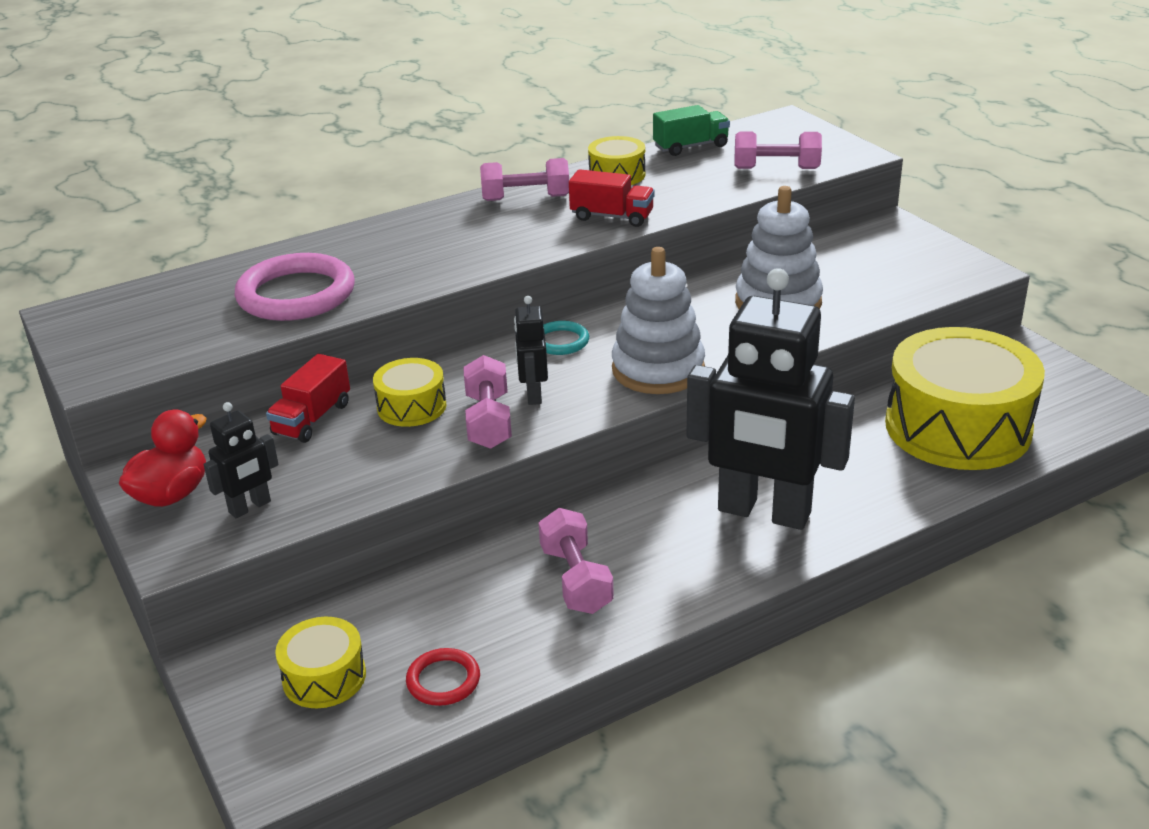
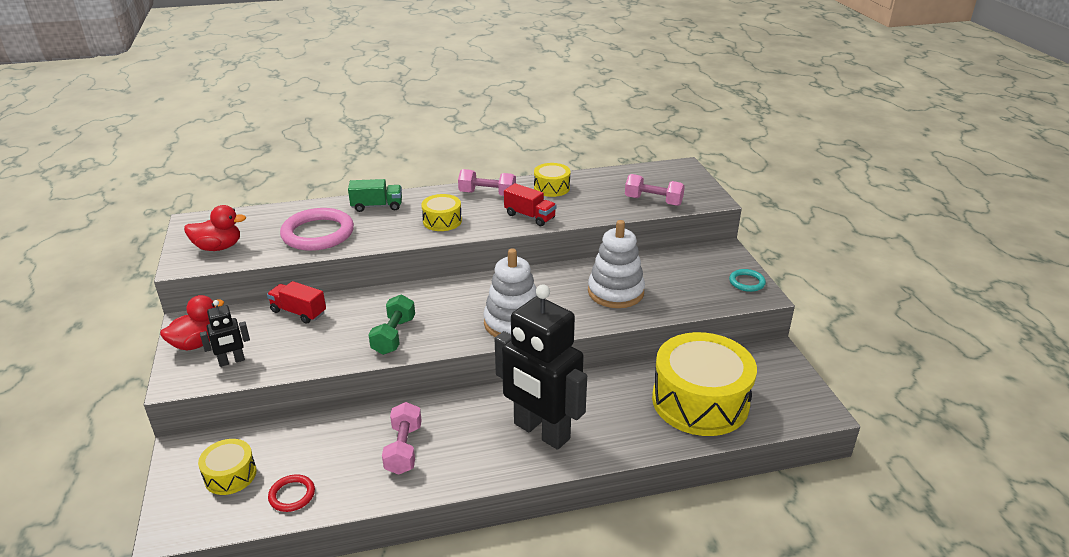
camera: 15 degrees right, 0 degrees up
(142, 342) = (218, 247): none -> red duck
(312, 419) = (298, 312): red truck -> red truck turned 75 degrees clockwise
(411, 406) = (357, 316): yellow drum -> yellow drum (442, 221)
(489, 421) = (394, 336): pink dumbbell -> green dumbbell
(533, 394) = (430, 324): black robot -> none
(560, 341) = (467, 291): turquoise ring -> turquoise ring (746, 282)
(691, 146) = (610, 176): green truck -> green truck (377, 206)

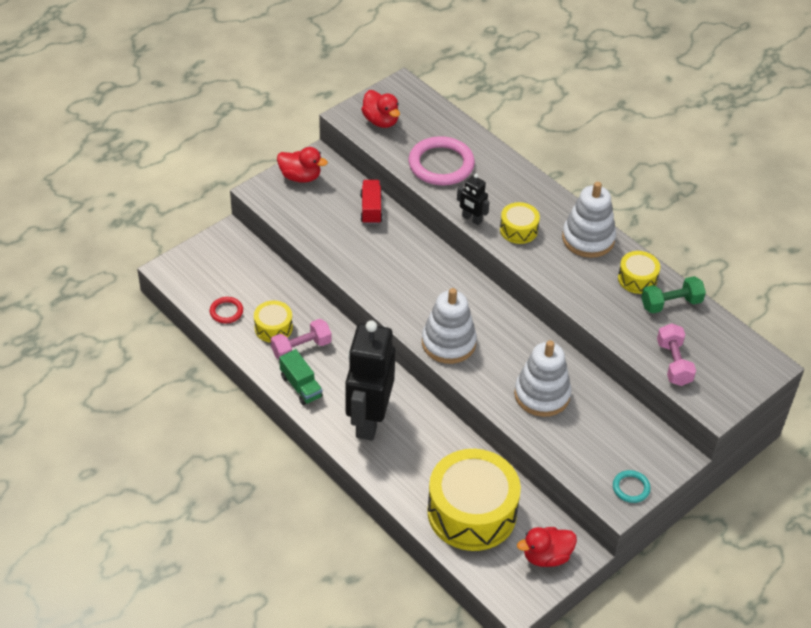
camera: 60 degrees right, 15 degrees up
(230, 475) = (223, 271): yellow drum -> yellow drum (273, 328)
(232, 361) = (295, 206): black robot -> black robot (471, 219)
(377, 206) = (509, 177): green truck -> green truck (301, 386)
(394, 336) = (382, 278): green dumbbell -> green dumbbell (671, 304)
(487, 194) = (588, 239): pink dumbbell -> white stacking toy
(530, 216) = (572, 284): red truck -> none
(773, 373) = (546, 556): none -> red duck

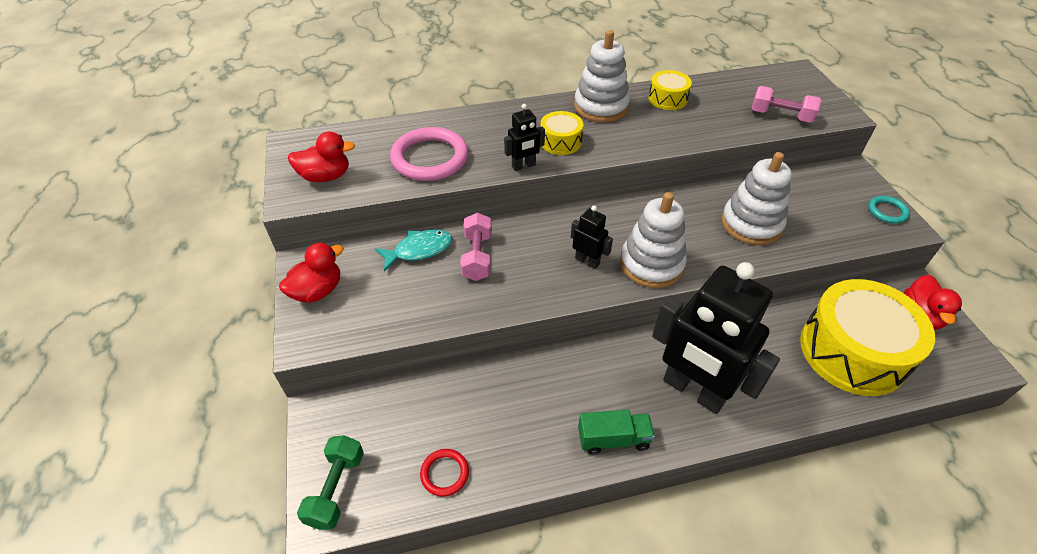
camera: 60 degrees left, 0 degrees up
(273, 328) = (504, 429): yellow drum -> none
(301, 348) = (553, 413): pink dumbbell -> pink dumbbell (477, 257)
(371, 209) = (419, 250): red truck -> turquoise fish
(425, 305) = (587, 261): none -> black robot
(671, 304) = (707, 92): green dumbbell -> green dumbbell (336, 489)

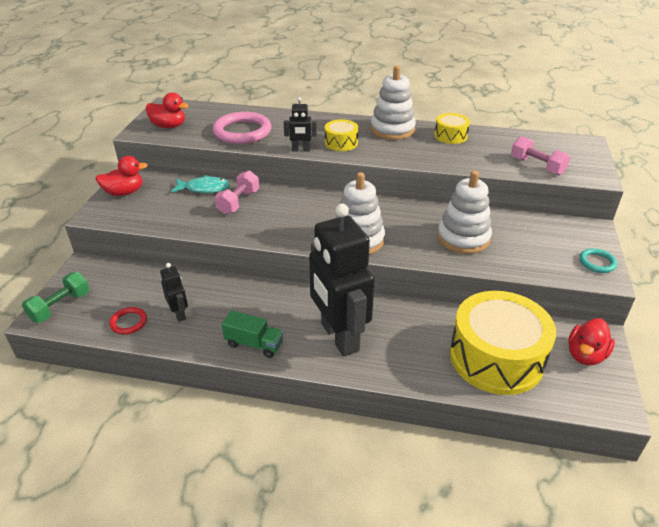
camera: 25 degrees right, 10 degrees down
(587, 261) = (312, 225): black robot -> black robot (179, 314)

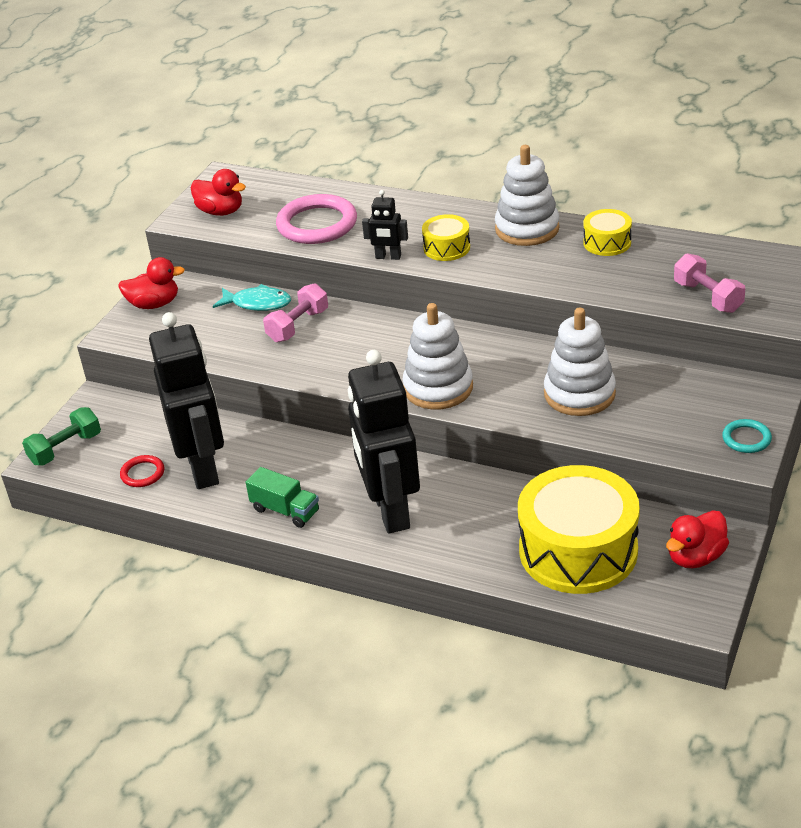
camera: 15 degrees right, 0 degrees up
(179, 314) = (203, 468): black robot -> black robot, size x2.31

